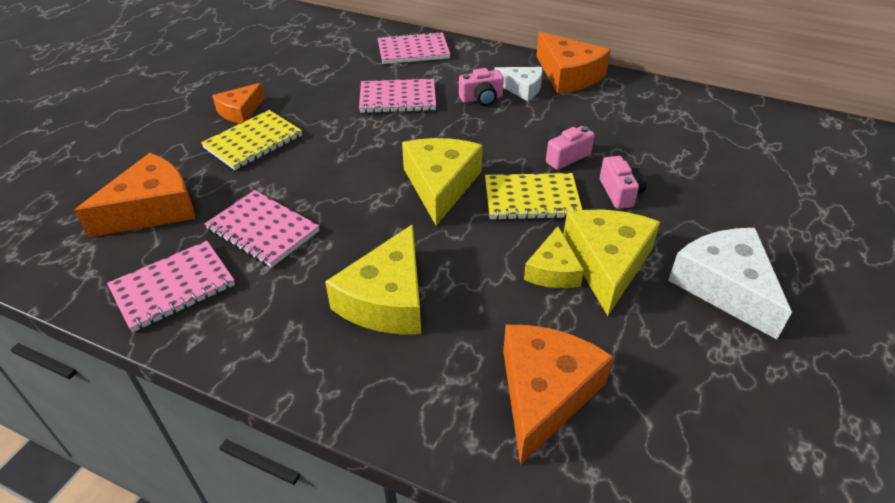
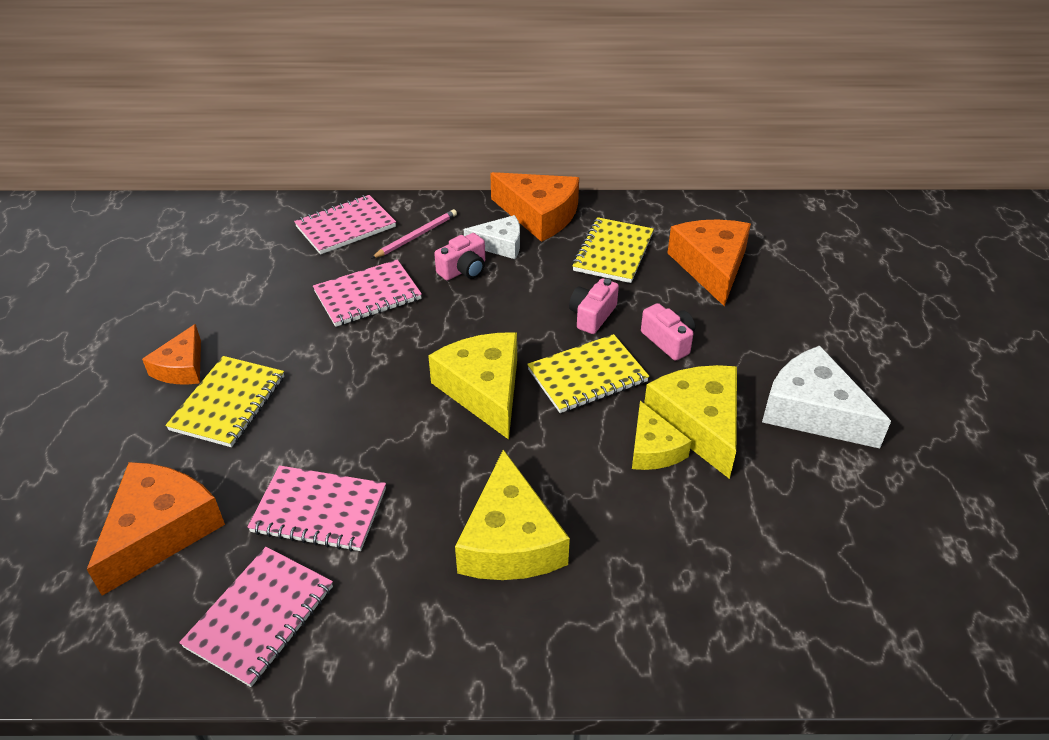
camera: 25 degrees left, 0 degrees up
(460, 68) = (416, 236): none -> pink pencil
(544, 393) = (718, 578): orange cheese -> orange cheese (711, 267)
(613, 115) = (613, 252): none -> yellow notebook

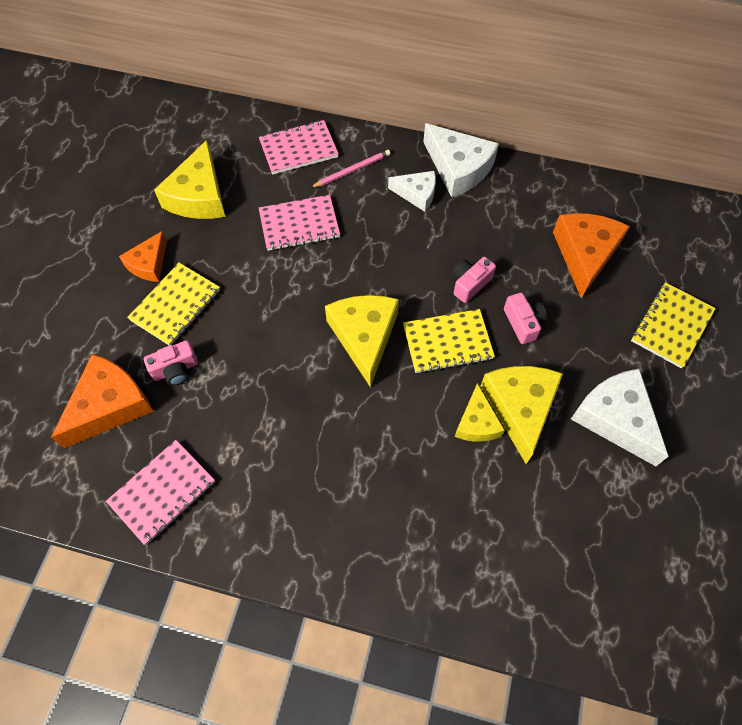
camera: 15 degrees right, 20 degrees up
(319, 510) = (220, 416): pink notebook -> none
(463, 270) = (380, 214): pink camera -> pink camera (176, 370)
(510, 540) = (347, 475): yellow cheese -> yellow cheese (199, 196)
(539, 215) = (458, 168): orange cheese -> white cheese
(613, 252) = (507, 222): yellow notebook -> yellow notebook (671, 326)

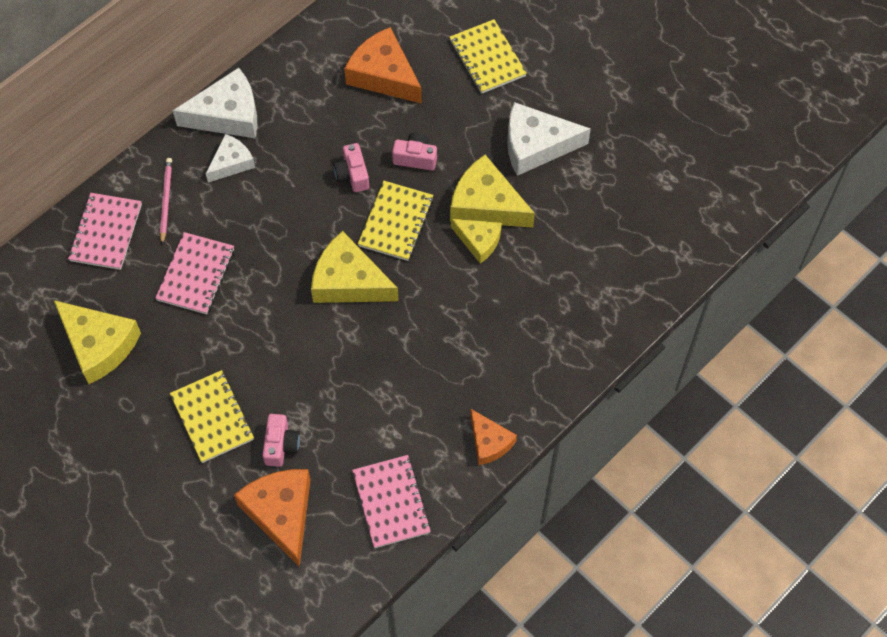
camera: 60 degrees left, 0 degrees up
(149, 264) = (149, 422): orange cheese -> orange cheese (489, 442)

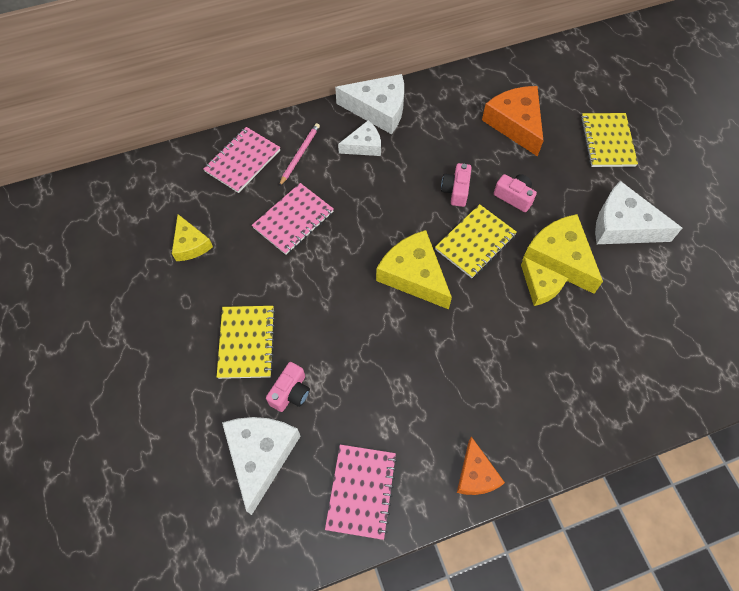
camera: 25 degrees right, 0 degrees up
(99, 345) = (190, 244): yellow cheese -> yellow cheese, size x0.60
(281, 514) = (260, 456): orange cheese -> white cheese

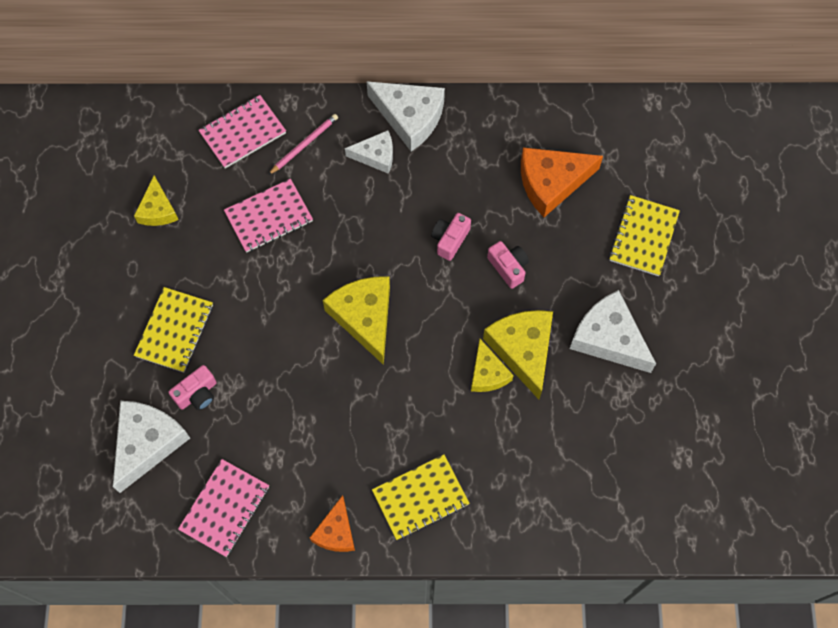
camera: 20 degrees right, 5 degrees up
(475, 242) = (443, 303): yellow notebook -> yellow notebook (420, 498)
(515, 124) = (551, 183): orange cheese -> orange cheese turned 105 degrees counterclockwise

